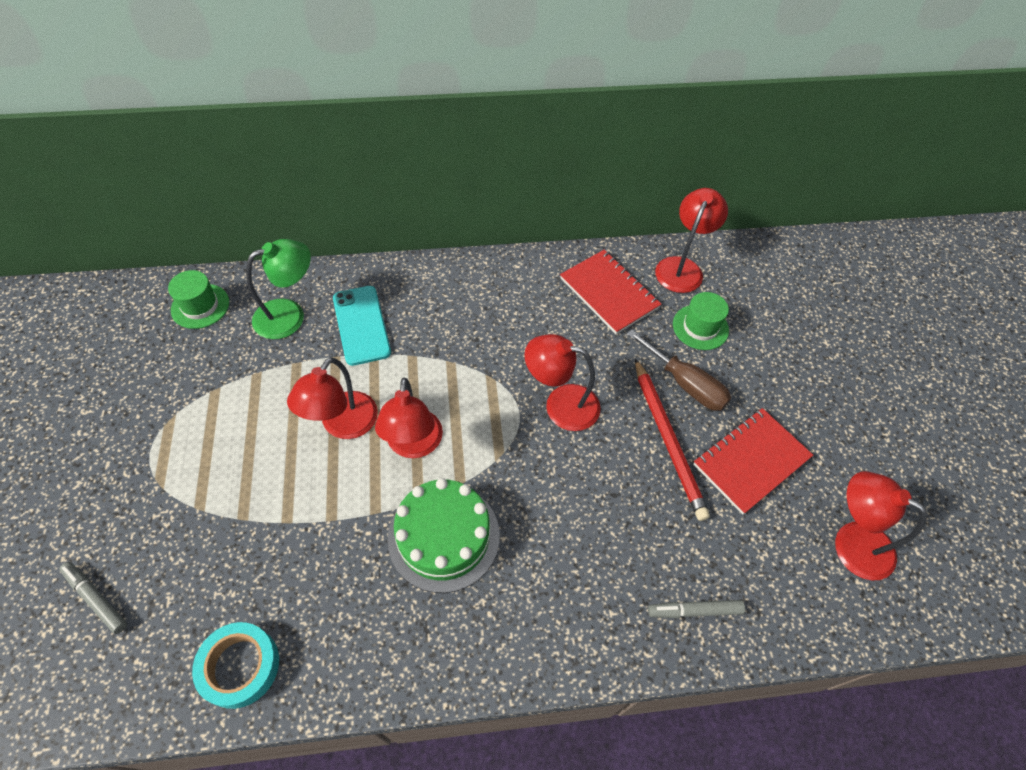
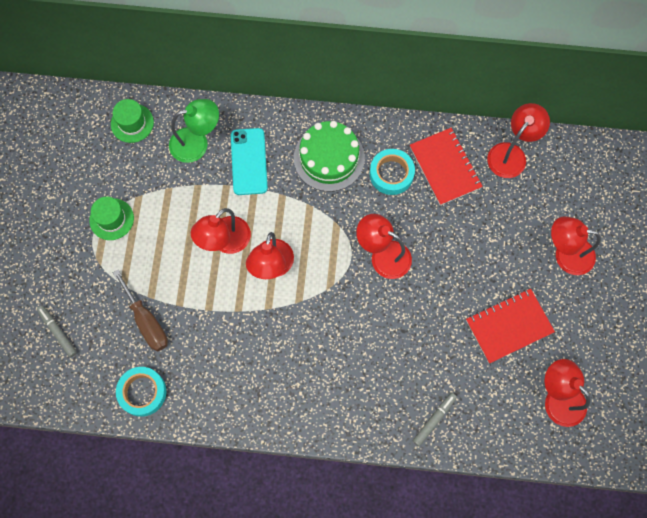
camera: 15 degrees right, 15 degrees up
(443, 536) = (280, 336): green cake -> green cake (329, 158)
(546, 310) = (391, 174): none -> turquoise tape
(668, 440) = (454, 298): red pencil -> none
(685, 384) = (481, 257): brown screwdriver -> brown screwdriver (146, 321)
(694, 611) = (434, 419): grey marker -> grey marker turned 120 degrees clockwise
(700, 327) = (508, 211): green hat -> green hat (111, 219)
(787, 363) = (566, 254): none -> red lamp

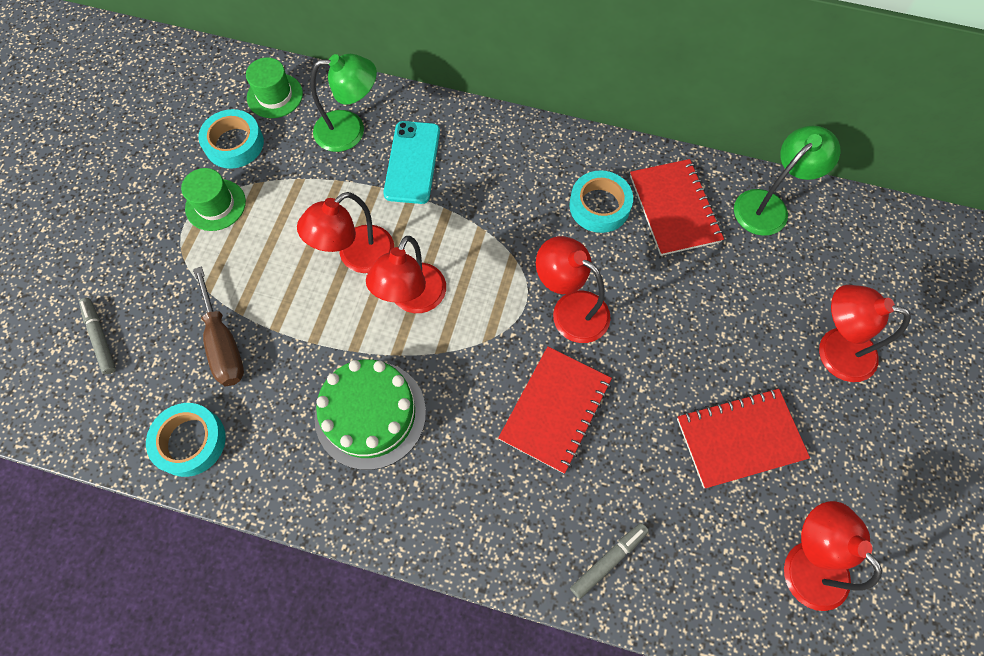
camera: 10 degrees right, 5 degrees down
(112, 168) = (234, 144): none -> turquoise tape
(329, 158) = (519, 174): green cake -> green cake (370, 414)
(384, 328) = (555, 410): none -> red notebook
(511, 154) = (768, 205): red lamp -> green lamp

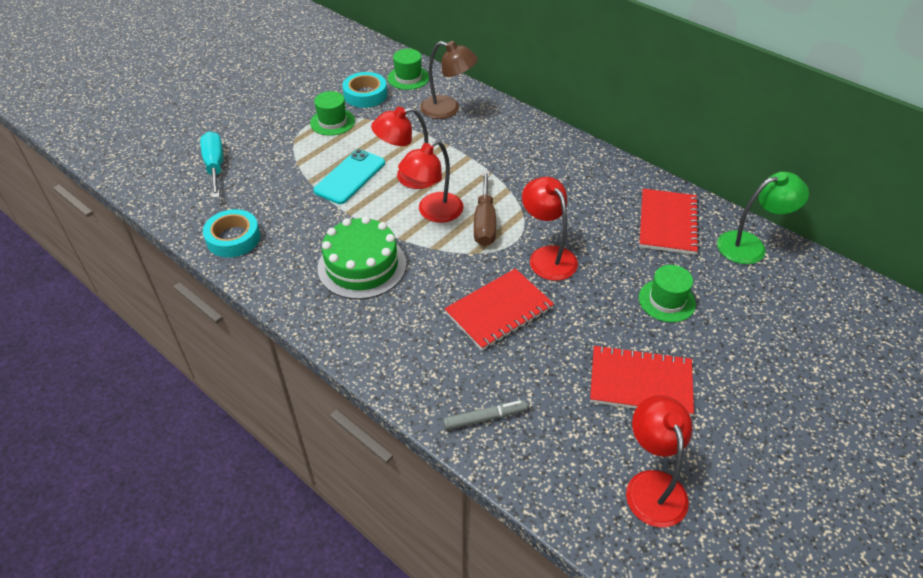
camera: 25 degrees right, 20 degrees down
(100, 337) = (215, 166): grey marker -> turquoise screwdriver
(224, 344) = (289, 195): brown screwdriver -> brown screwdriver (484, 223)
(350, 130) = (448, 109): green lamp -> brown lamp
(412, 162) = (480, 138): turquoise phone -> turquoise phone (350, 177)
(599, 206) = (607, 203): turquoise tape -> none
(719, 317) = (666, 300): none -> green hat
(834, 350) = (758, 355): red lamp -> none

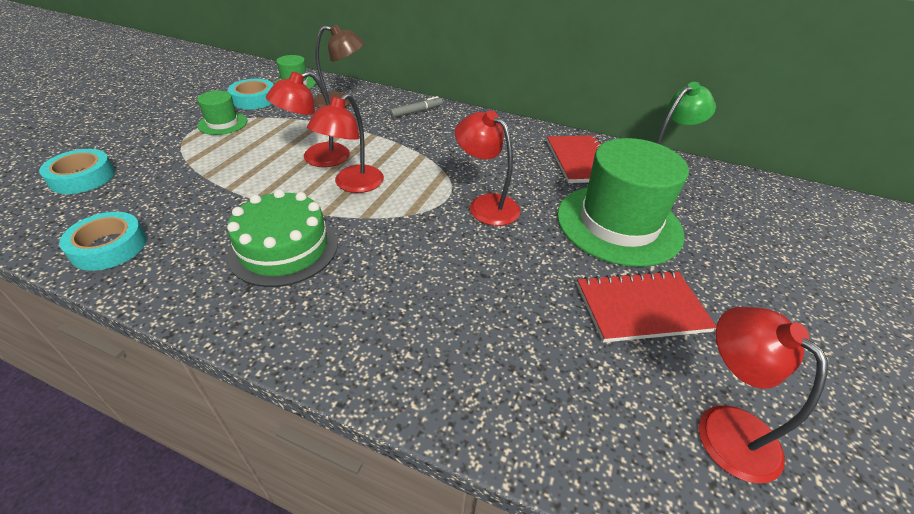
camera: 20 degrees left, 5 degrees down
(215, 166) = (82, 177): turquoise screwdriver -> turquoise tape
(350, 177) = (251, 166): turquoise phone -> none
(484, 223) = (410, 186): brown screwdriver -> none
(484, 418) = (491, 394): grey marker -> grey marker (416, 111)
(499, 311) = (458, 265): red notebook -> none
(666, 300) = (618, 224): green hat -> green hat, size x2.13

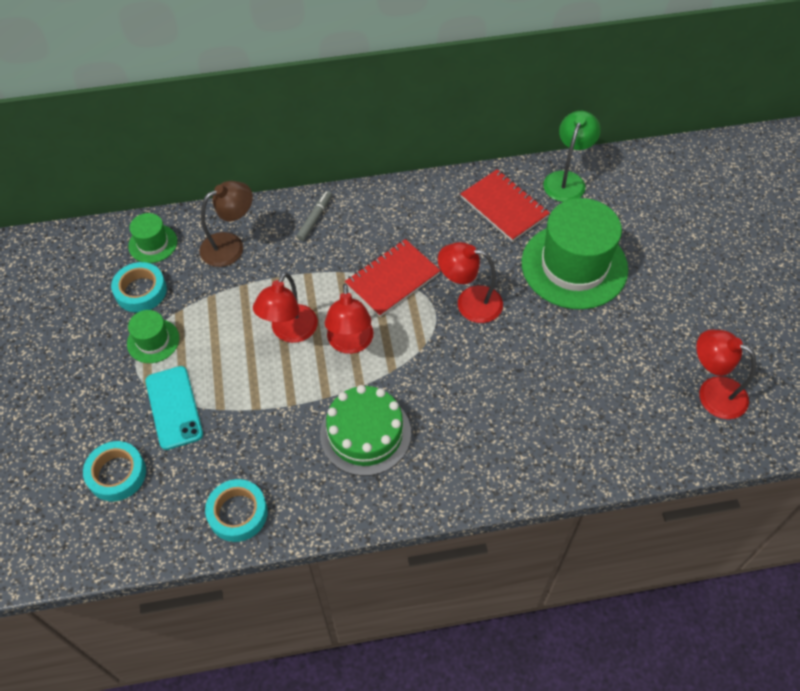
camera: 30 degrees left, 15 degrees up
(178, 161) = (174, 407): none -> turquoise phone
(641, 308) = (630, 336): red notebook -> red notebook (392, 279)

